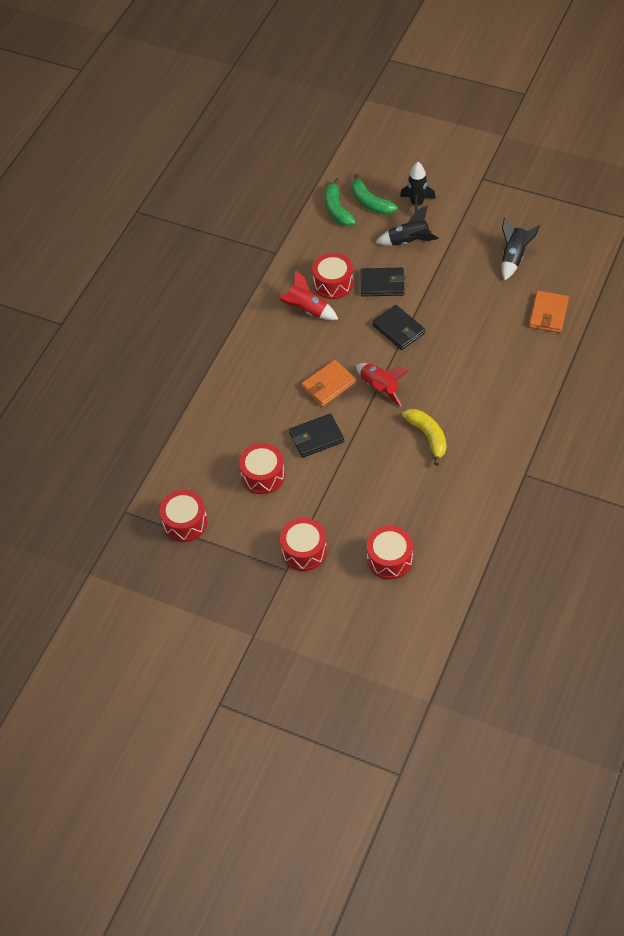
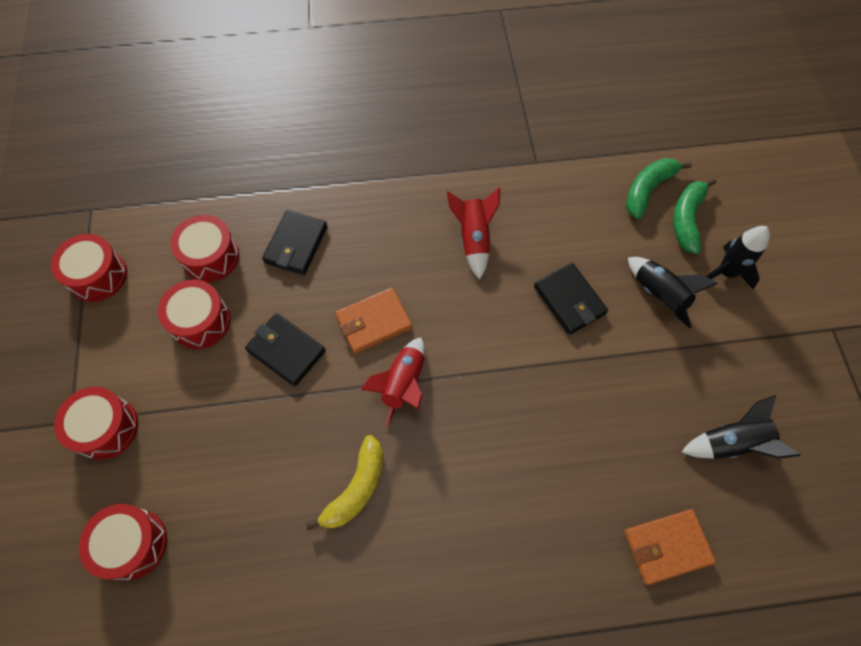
camera: 55 degrees right, 10 degrees up
(328, 385) = (374, 322): orange wallet -> orange wallet turned 45 degrees counterclockwise
(333, 283) = (532, 245): red drum -> red drum (210, 257)
(398, 329) = (510, 358): black wallet -> black wallet (296, 244)

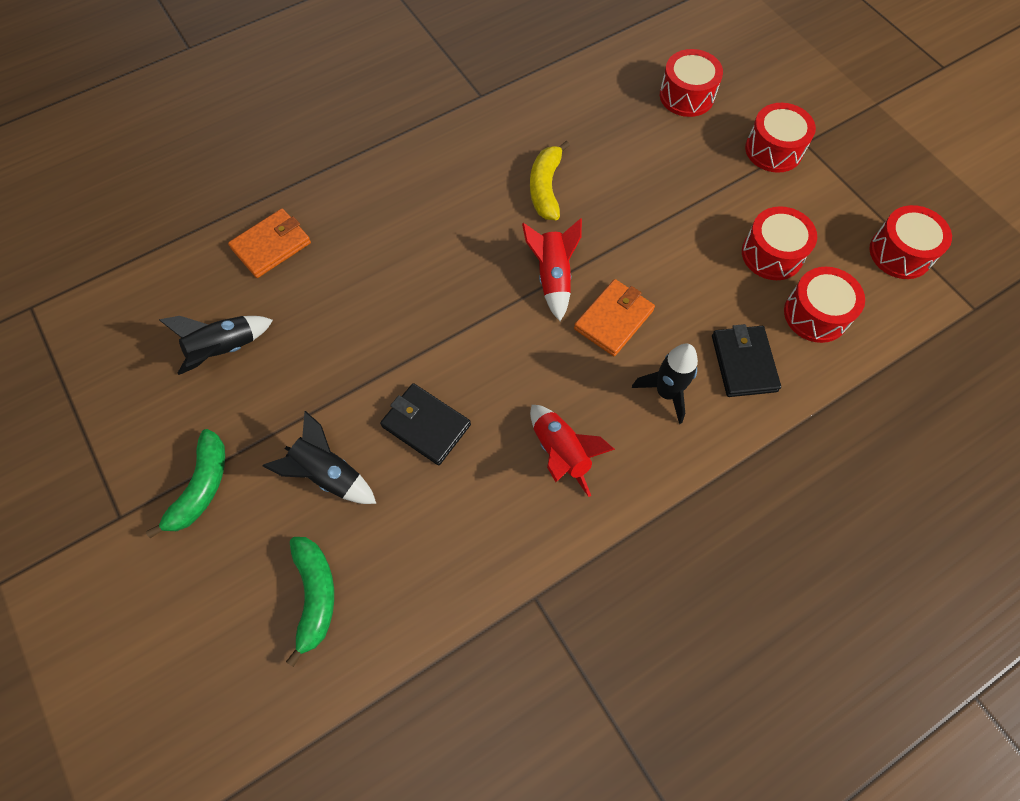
camera: 155 degrees right, 0 degrees up
(286, 351) = (676, 262): black wallet -> none
(648, 190) = (376, 620): green banana -> green banana (202, 487)
(726, 272) = (253, 538): black rocket -> black rocket (666, 392)

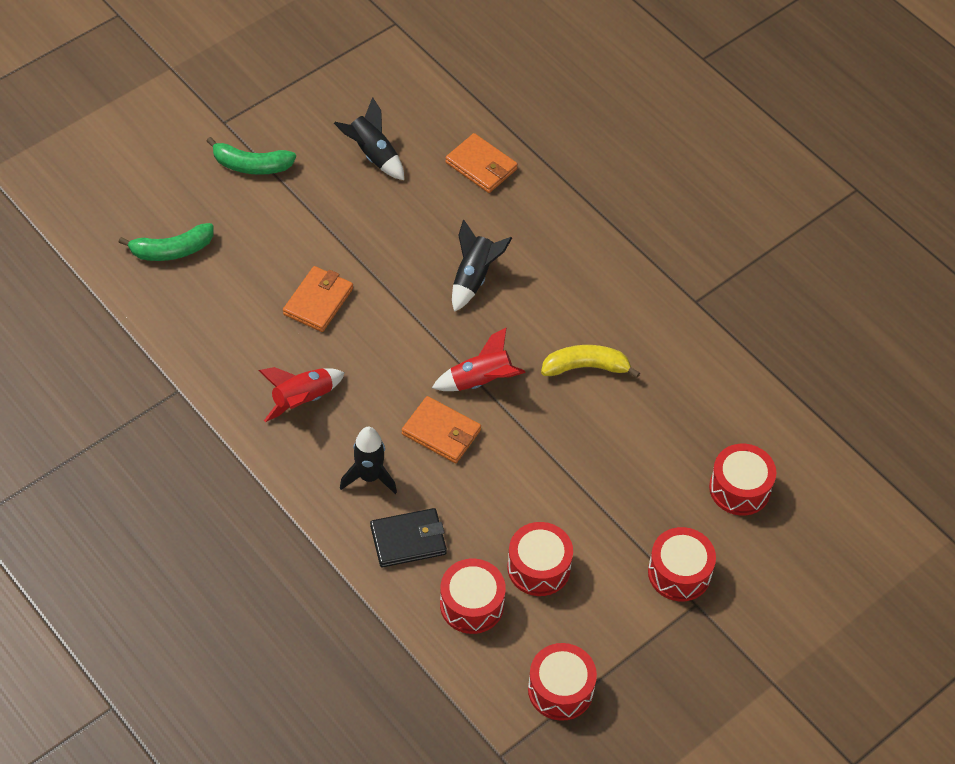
camera: 80 degrees right, 10 degrees down
(328, 474) = (269, 242): black rocket -> black rocket (474, 277)
(426, 426) = (318, 301): black wallet -> orange wallet

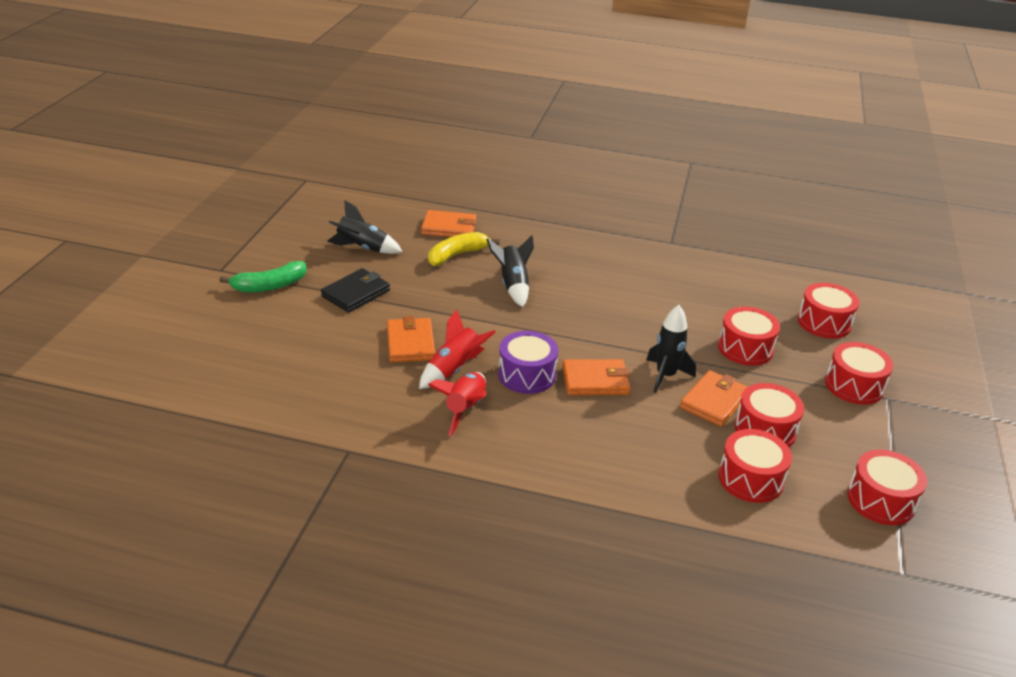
camera: 35 degrees left, 20 degrees down
(172, 250) = (250, 360): green banana -> none
(369, 477) = (575, 434): black rocket -> black rocket (665, 376)
(387, 392) = (527, 375): none -> purple drum
(408, 540) = (653, 461): black wallet -> black wallet (355, 293)
(481, 381) = (587, 339): red rocket -> red rocket (454, 369)
(525, 513) = (714, 401): none -> orange wallet
(586, 367) = (647, 301): yellow banana -> yellow banana (457, 255)
(621, 474) = (745, 348): none -> red drum

